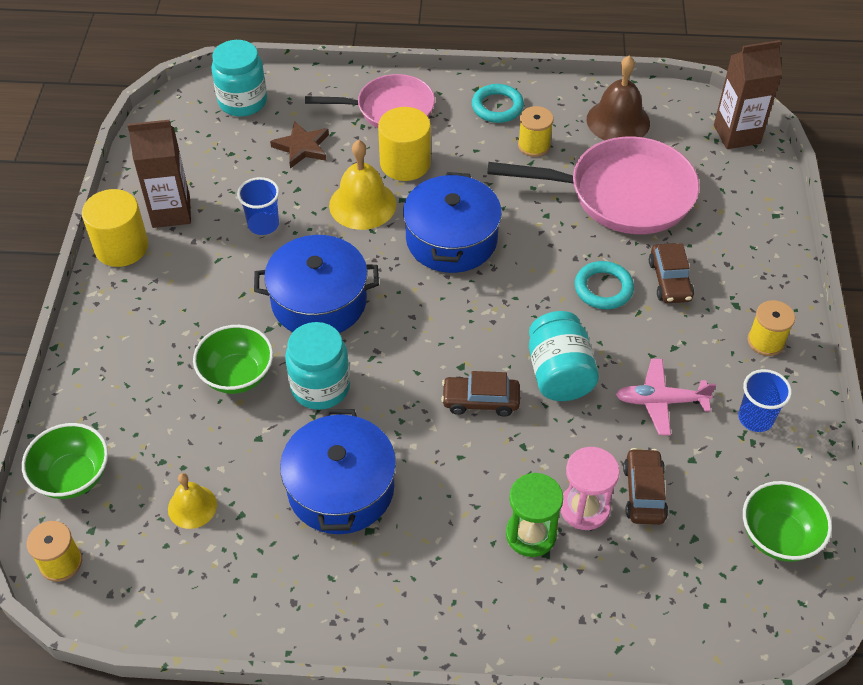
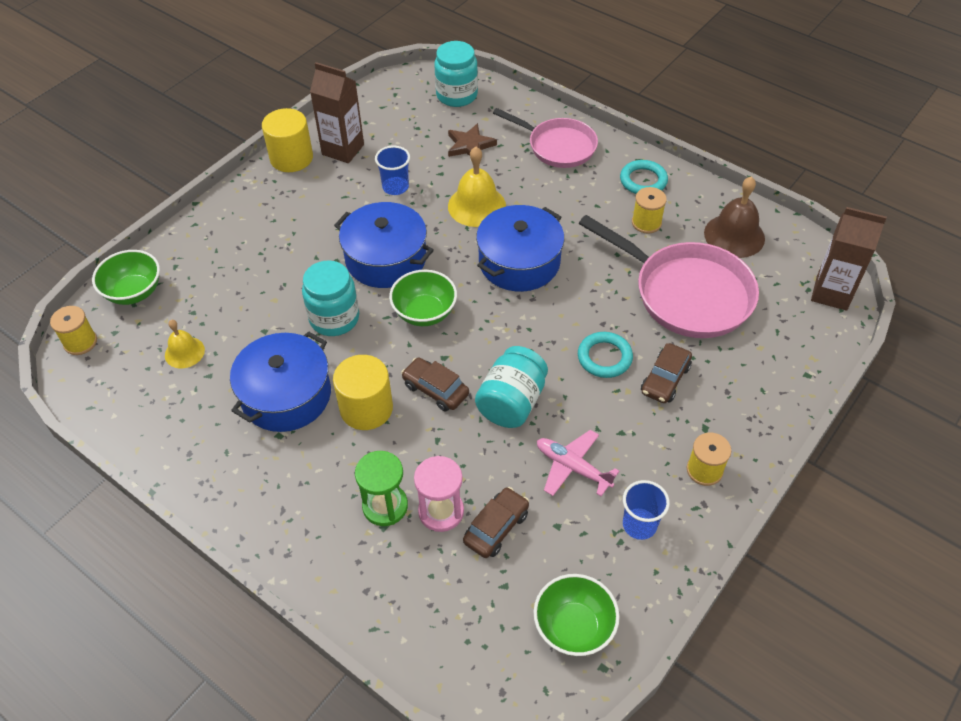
camera: 35 degrees right, 0 degrees up
(237, 375) = (288, 281): green bowl -> green bowl (424, 313)
(405, 163) = (534, 191): yellow cylinder -> yellow cylinder (366, 408)

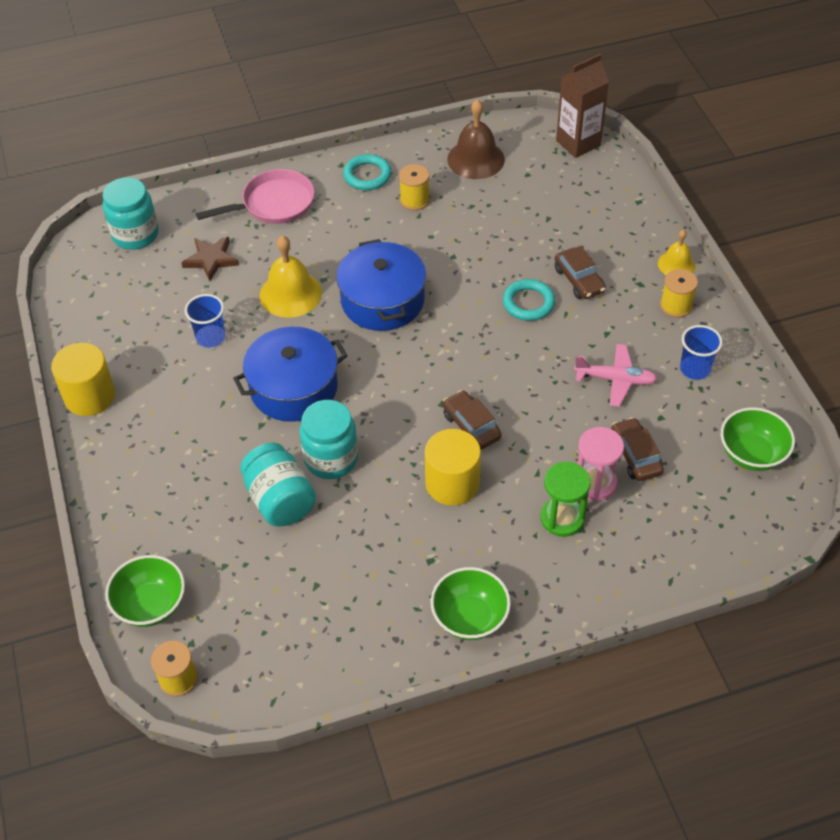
camera: 55 degrees left, 0 degrees up
(184, 352) = (270, 593): yellow bell -> yellow bell (676, 264)
(286, 395) = (390, 535): blue pot -> none
(343, 149) = (120, 351): brown carton -> none
(424, 313) = (381, 392): green bowl -> green bowl (470, 617)
(435, 389) = (471, 426): brown car -> brown car turned 75 degrees clockwise
(511, 402) = (525, 384): turquoise jar -> turquoise jar (280, 500)
(572, 467) = (615, 379): pink plane -> pink plane turned 150 degrees counterclockwise
(686, 293) = (508, 220): pink pan -> none

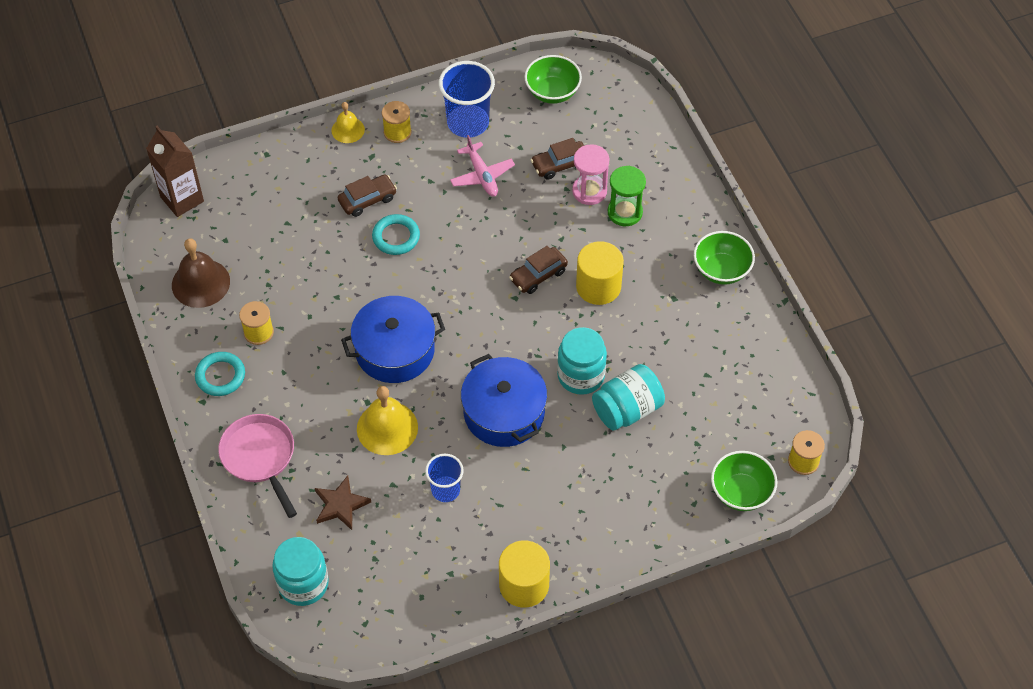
camera: 95 degrees left, 5 degrees up
(615, 379) = (482, 175): pink plane -> pink plane turned 150 degrees clockwise
(694, 369) = (468, 123): blue cup -> blue cup, size x1.66

